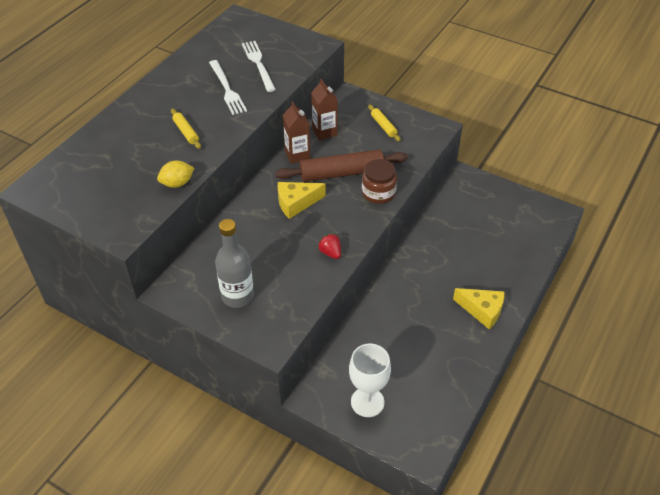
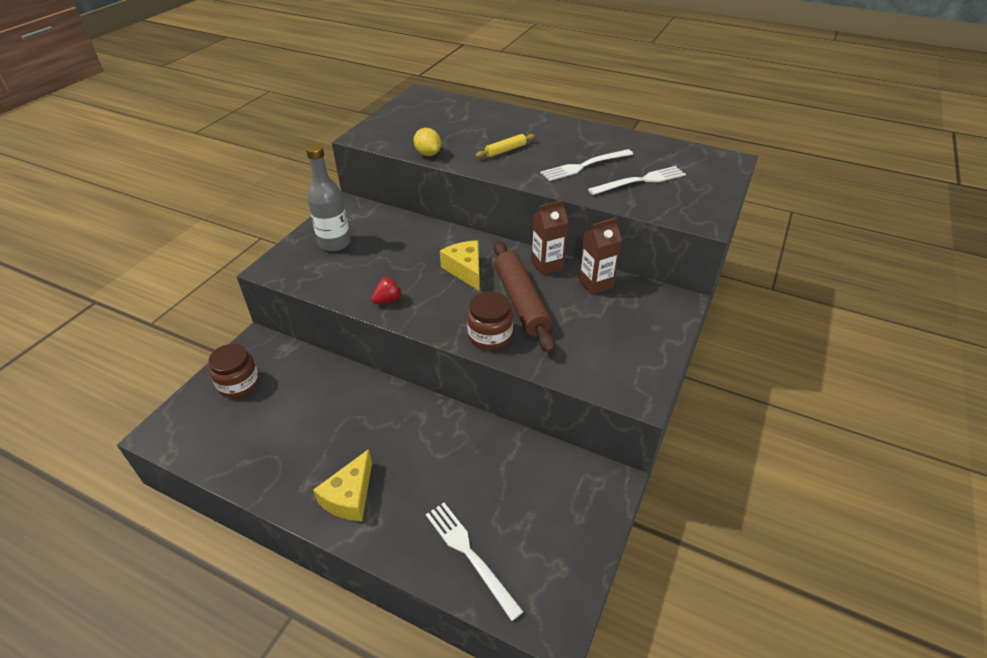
camera: 85 degrees right, 5 degrees down
(367, 402) = (239, 383): white goblet -> brown jar
(383, 126) = (624, 337): yellow rolling pin -> none
(520, 247) = (470, 555): none -> white fork

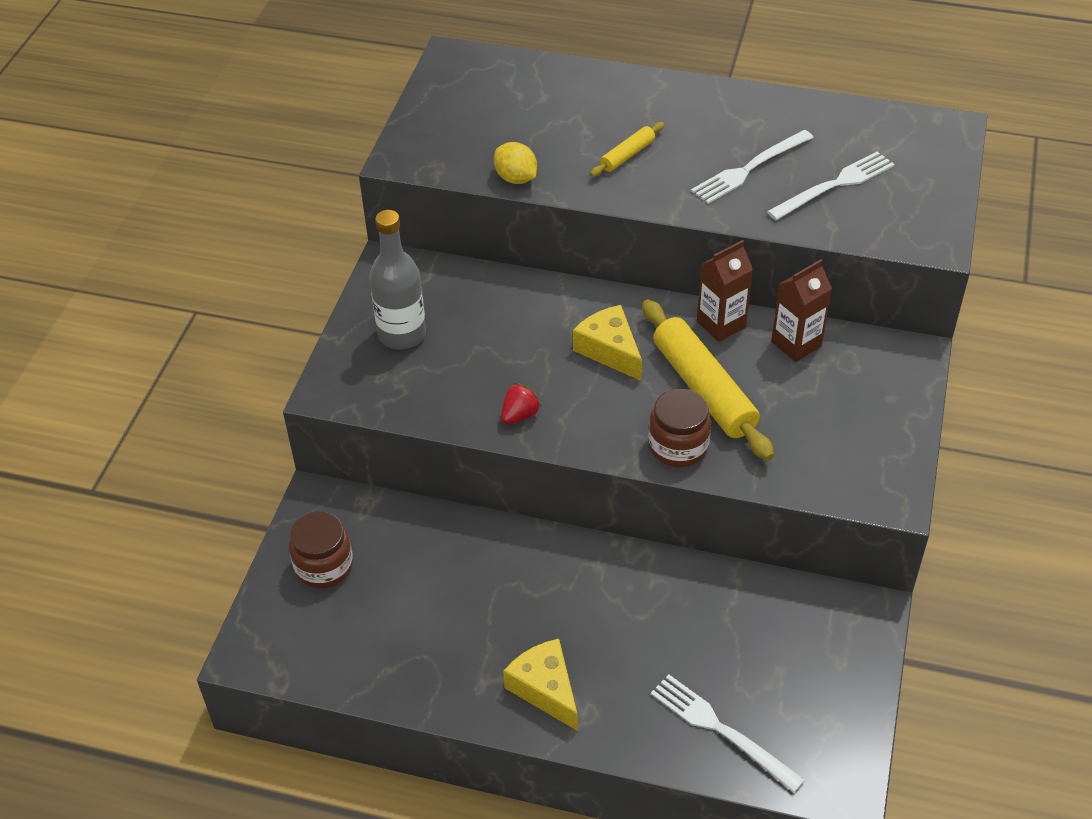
camera: 10 degrees left, 5 degrees up
(350, 496) = (545, 689): yellow cheese -> yellow cheese turned 135 degrees clockwise
(521, 302) = (703, 389): brown rolling pin -> yellow rolling pin

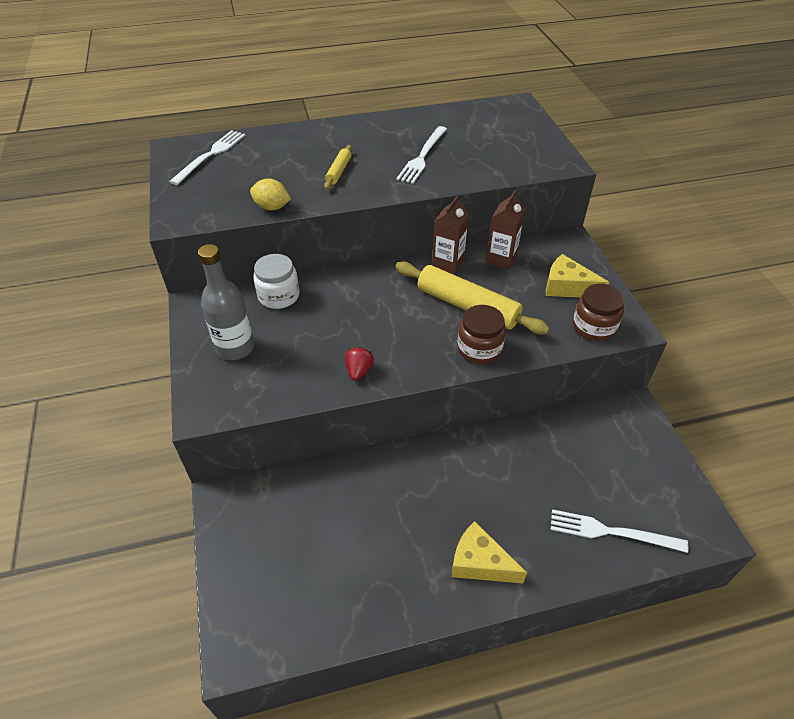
camera: 30 degrees left, 0 degrees up
(324, 566) = (257, 548): brown jar -> brown jar (593, 327)
(487, 290) = (279, 296): none -> white jar
(609, 350) = (389, 304): yellow cheese -> yellow cheese (567, 287)
(834, 185) = (480, 151): white fork -> white fork (210, 155)

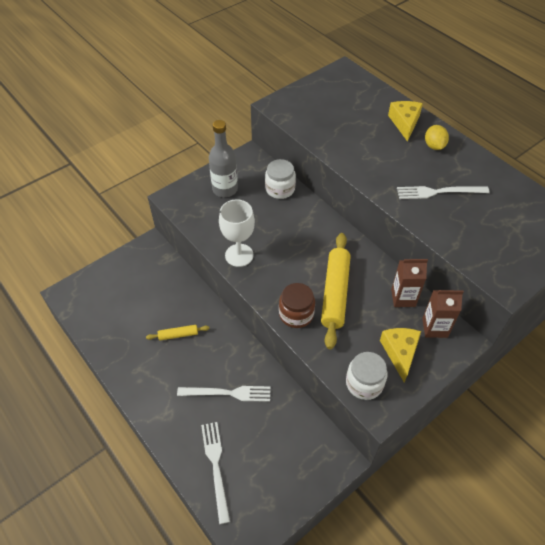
camera: 65 degrees right, 5 degrees up
(210, 155) = (349, 88): white fork -> white fork (228, 393)
(272, 207) = (317, 139): yellow lemon -> yellow lemon (434, 146)
(338, 171) = (381, 154): yellow rolling pin -> yellow rolling pin (178, 335)
(359, 371) = (239, 255): red strawberry -> white goblet
(448, 263) = (374, 266): brown carton -> brown carton (434, 328)
(480, 562) = (160, 390): yellow cheese -> yellow cheese (404, 123)
(593, 327) = (364, 383): brown jar -> white jar

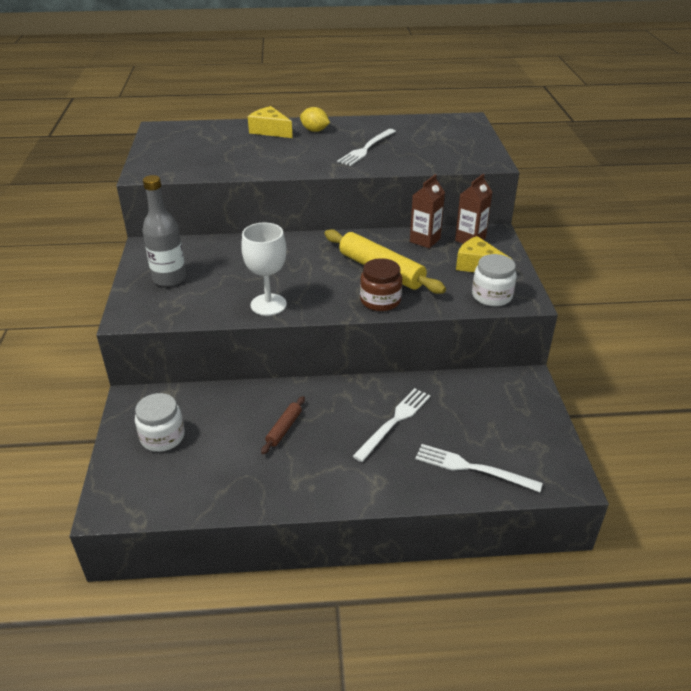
camera: 55 degrees left, 15 degrees down
(178, 335) = (284, 428): yellow rolling pin -> brown rolling pin
(280, 189) = (218, 247): white jar -> white jar (162, 437)

